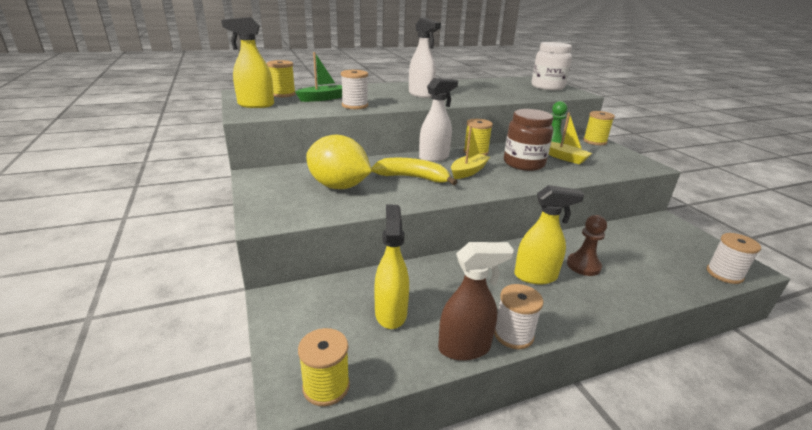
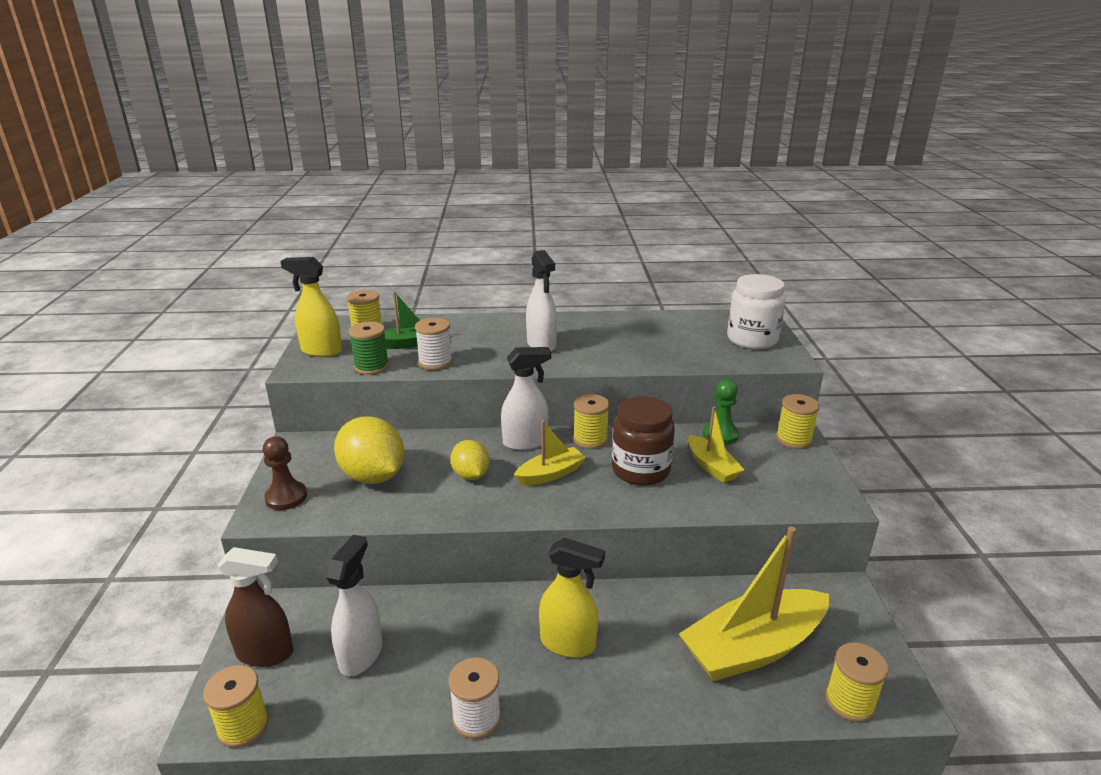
camera: 20 degrees right, 0 degrees up
(307, 110) = (371, 367): none -> green spool
(390, 313) = (361, 654): yellow spray bottle -> white spray bottle
(413, 178) = (471, 475): yellow banana -> yellow lemon
(465, 348) = (409, 719): brown spray bottle -> brown spray bottle (266, 653)
(583, 265) = (646, 641): brown pawn -> brown pawn (286, 497)
(647, 257) = (753, 648): none -> yellow boat
(724, 274) = (849, 701): white spool -> yellow spool

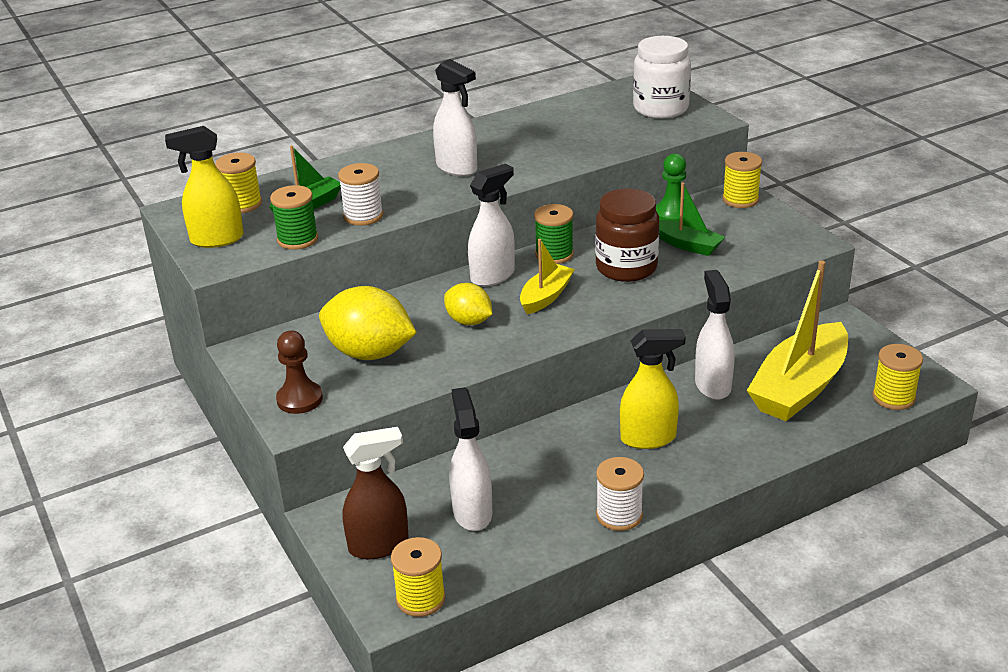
camera: 25 degrees left, 5 degrees up
(590, 439) = (554, 254): yellow spool -> green spool
(668, 611) = (712, 385): none -> white spray bottle
(712, 467) = (687, 245): yellow boat -> green boat

